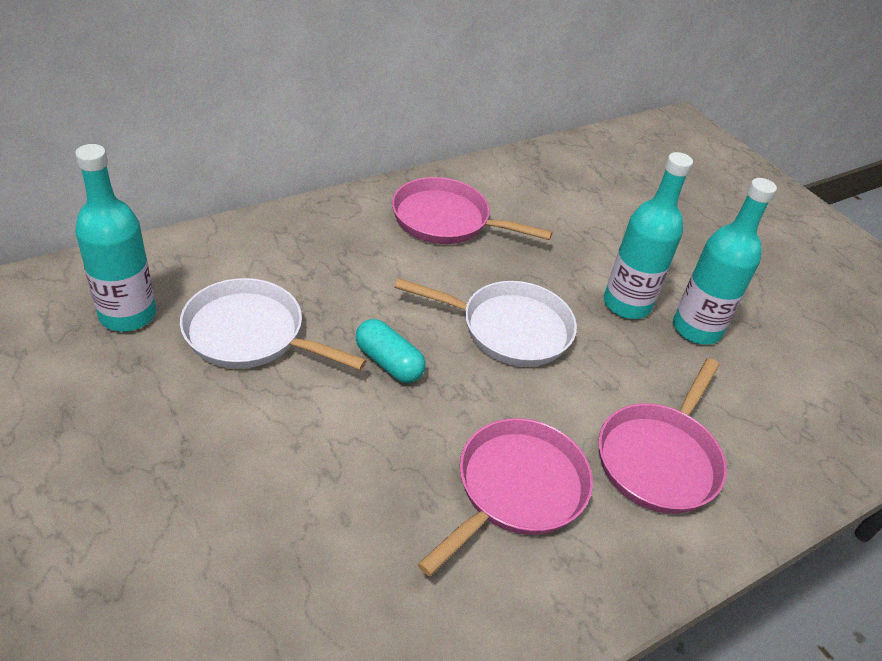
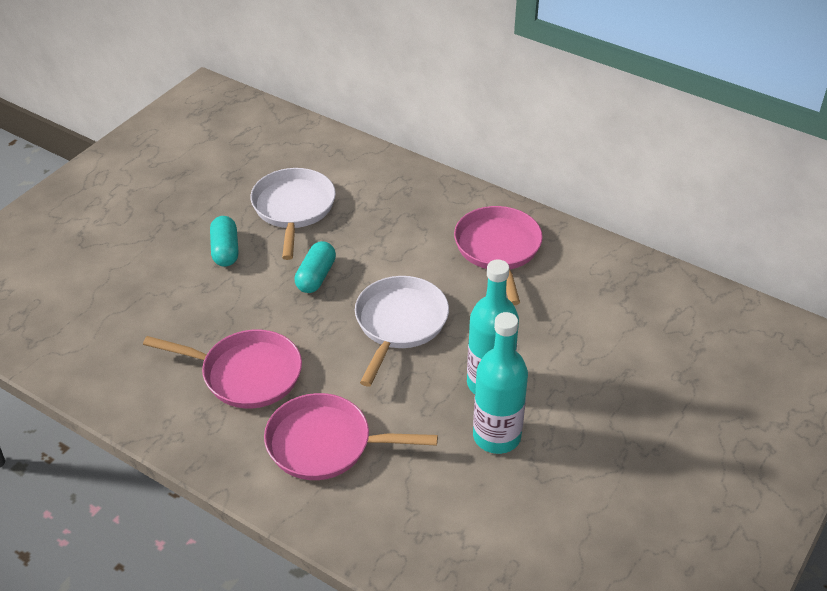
camera: 70 degrees right, 0 degrees up
(128, 315) = (271, 156): turquoise bottle -> none
(274, 427) = (225, 250): none -> turquoise capsule
(509, 329) = (399, 324): white pan -> white pan turned 150 degrees counterclockwise

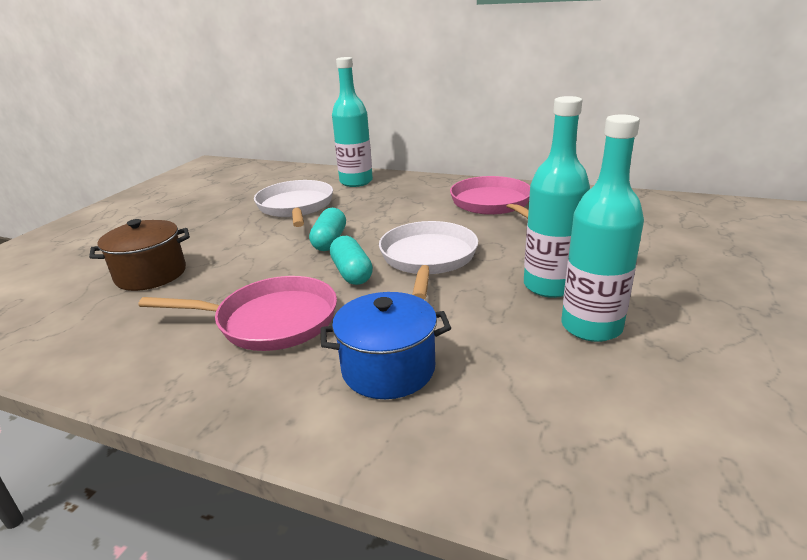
camera: 10 degrees left, 15 degrees down
(148, 291) = (151, 274): none -> brown pot
(225, 250) = (234, 238): turquoise capsule -> turquoise capsule (352, 273)
(325, 444) = (388, 369): pink pan -> blue pot
(368, 172) = (356, 182): none -> turquoise bottle

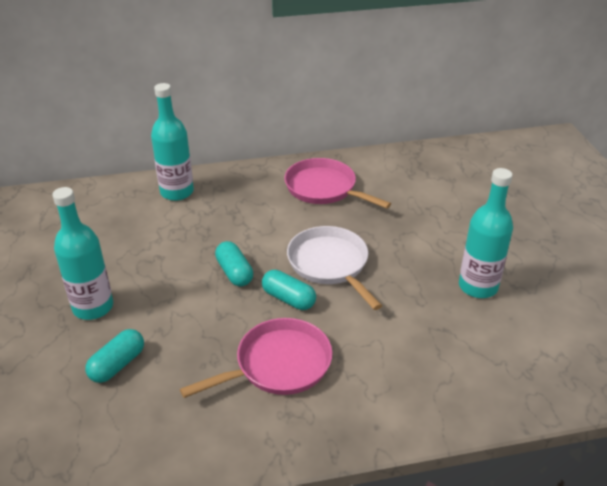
camera: 35 degrees left, 10 degrees up
(151, 274) = (117, 364): brown pot -> turquoise capsule
(296, 207) = (155, 242): white pan -> none
(388, 369) = (395, 366): blue pot -> none
(549, 286) = (430, 261): turquoise bottle -> turquoise bottle (93, 307)

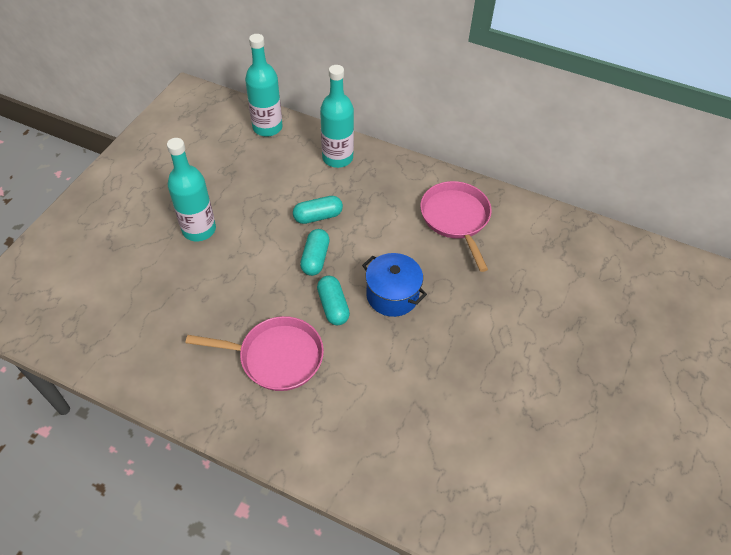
camera: 35 degrees right, 15 degrees up
(117, 364) = (177, 287): turquoise capsule -> turquoise capsule (318, 216)
(330, 264) = (392, 295): white pan -> blue pot
(478, 286) = (492, 391): turquoise bottle -> turquoise bottle (267, 127)

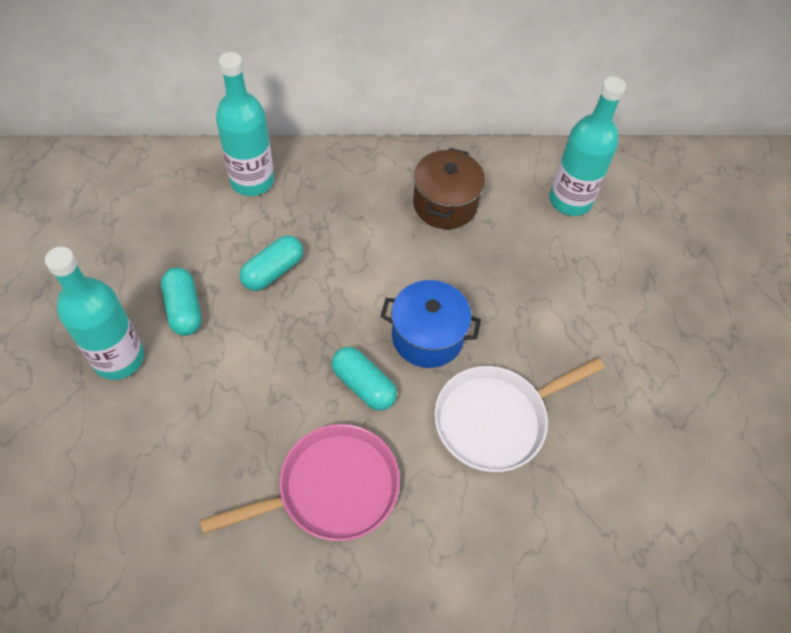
camera: 30 degrees left, 5 degrees up
(267, 127) = (131, 173): turquoise bottle -> turquoise bottle (570, 200)
(315, 258) = (303, 330): turquoise capsule -> turquoise capsule (184, 309)
(406, 364) = (496, 419): none -> white pan
(456, 218) = (445, 204): pink pan -> brown pot

